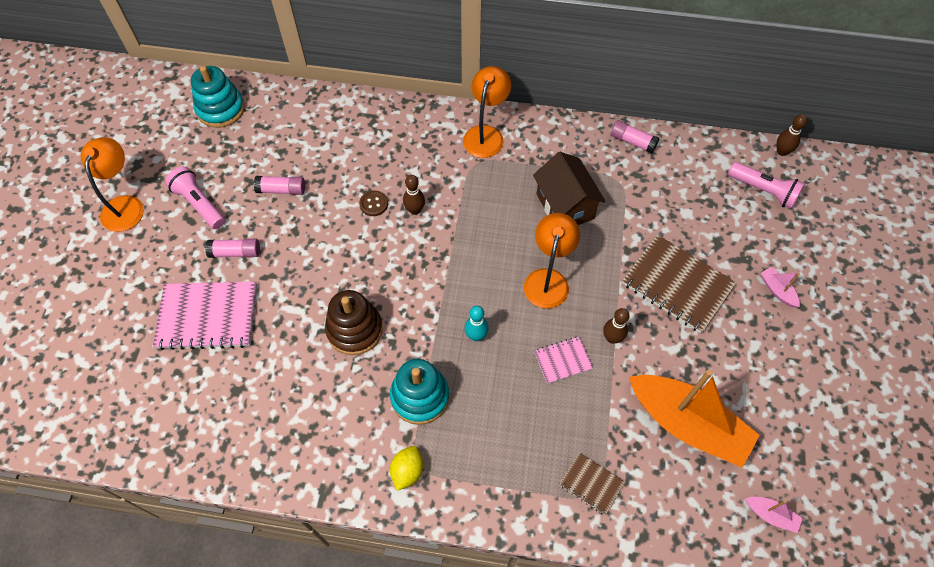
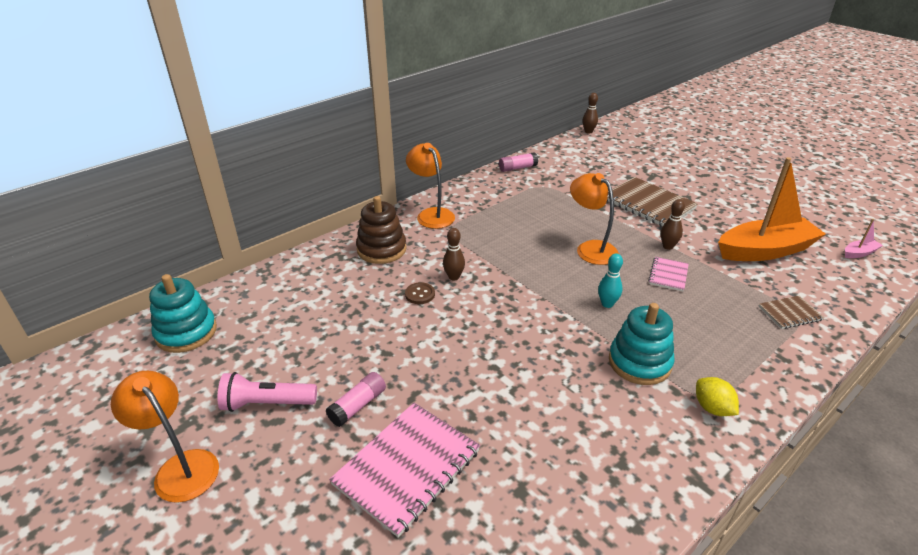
camera: 50 degrees left, 25 degrees down
(281, 190) = (332, 339): pink glue stick -> none
(354, 329) = (533, 368): brown stacking toy -> brown stacking toy (381, 249)
(565, 206) = (536, 213): brown house -> none
(677, 284) = (648, 204): brown notebook -> brown notebook turned 60 degrees clockwise
(763, 190) = (609, 148): pink flashlight -> none
(777, 290) = (687, 176): pink boat -> none

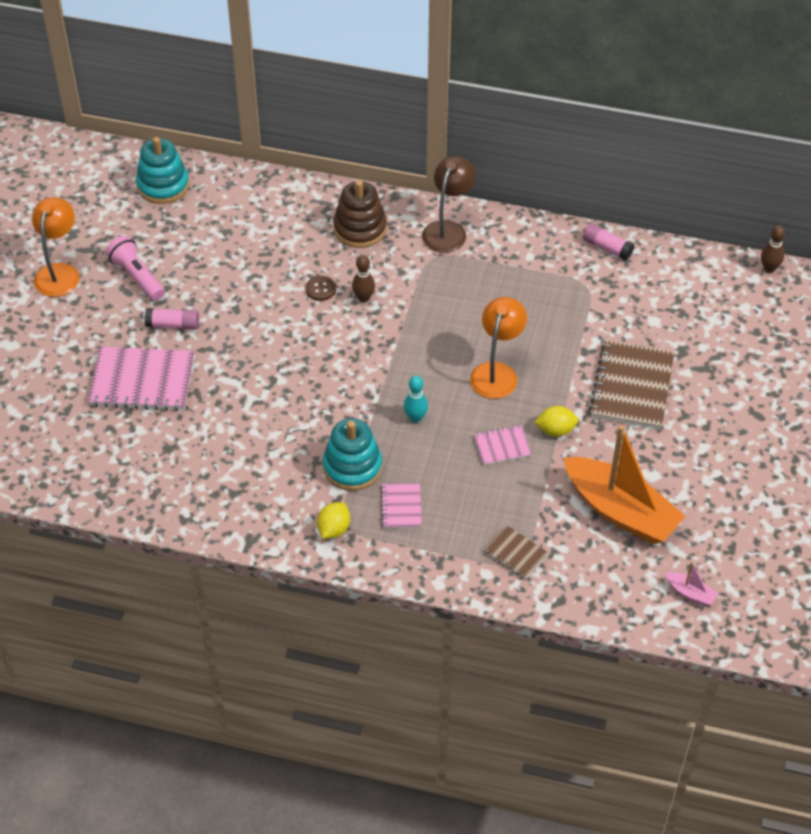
camera: 55 degrees right, 15 degrees up
(431, 214) = (448, 230): orange lamp -> brown lamp
(668, 246) = (555, 430): brown bowling pin -> yellow lemon
(705, 353) = (401, 507): none -> pink notebook

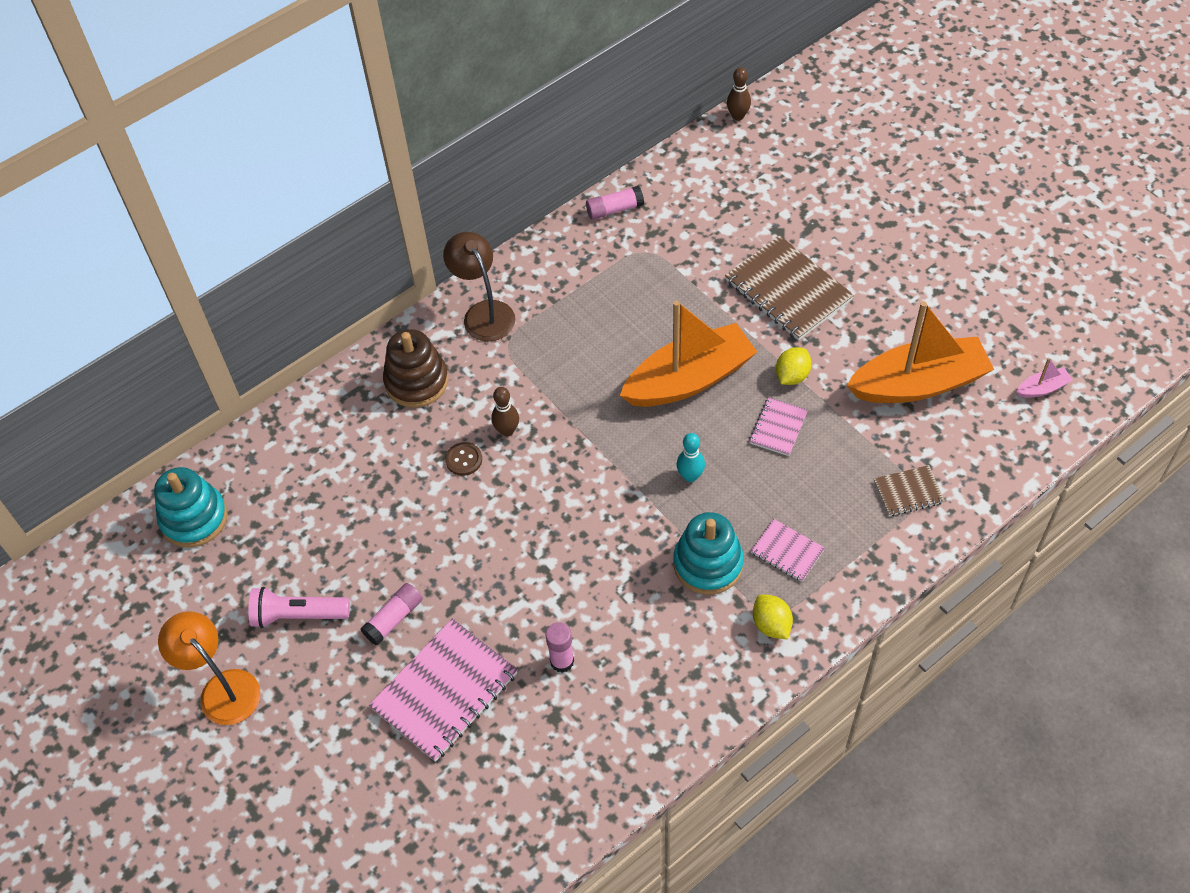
camera: 50 degrees left, 5 degrees up
(212, 429) = (562, 661): none -> pink glue stick
(496, 372) = (689, 379): orange lamp -> orange boat

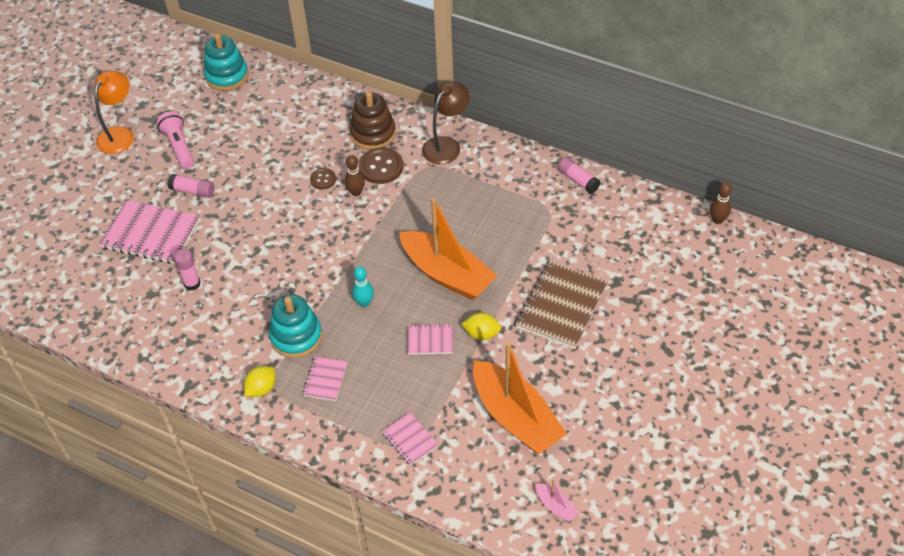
camera: 65 degrees right, 5 degrees down
(480, 391) = (381, 167): none -> brown button
(908, 492) = (410, 439): brown notebook -> pink notebook

